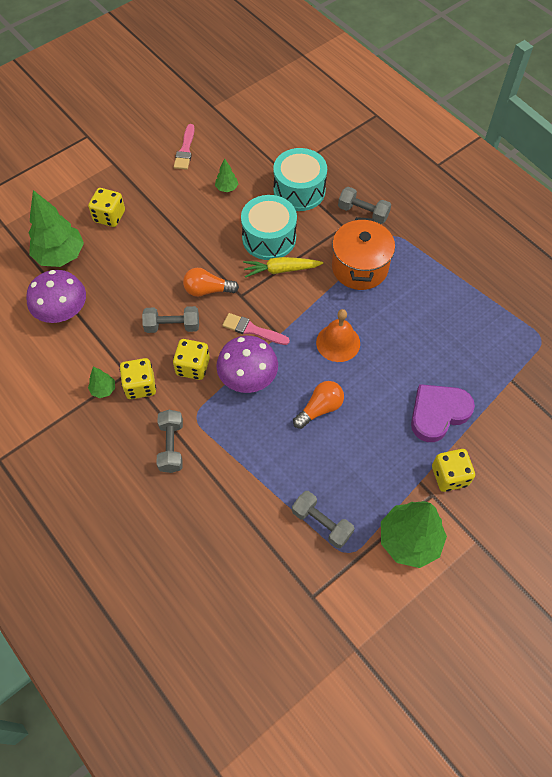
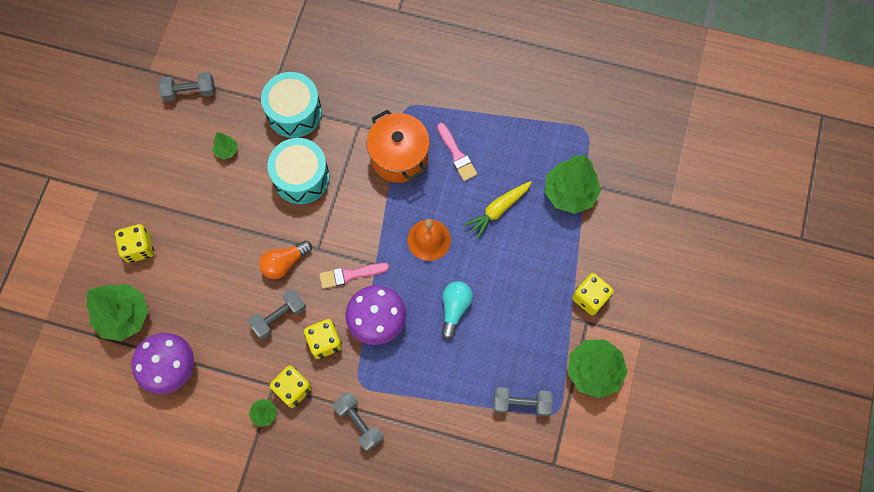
camera: 35 degrees left, 10 degrees up
(185, 150) = (157, 134): pink brush -> pink brush (457, 155)
(281, 270) = (334, 202): yellow carrot -> yellow carrot (498, 210)
(320, 408) = (454, 308): orange light bulb -> turquoise light bulb
(363, 212) = (366, 100): grey dumbbell -> grey dumbbell (190, 92)
(438, 413) = (548, 250): purple heart -> none
(491, 379) = (570, 193): none -> green tree

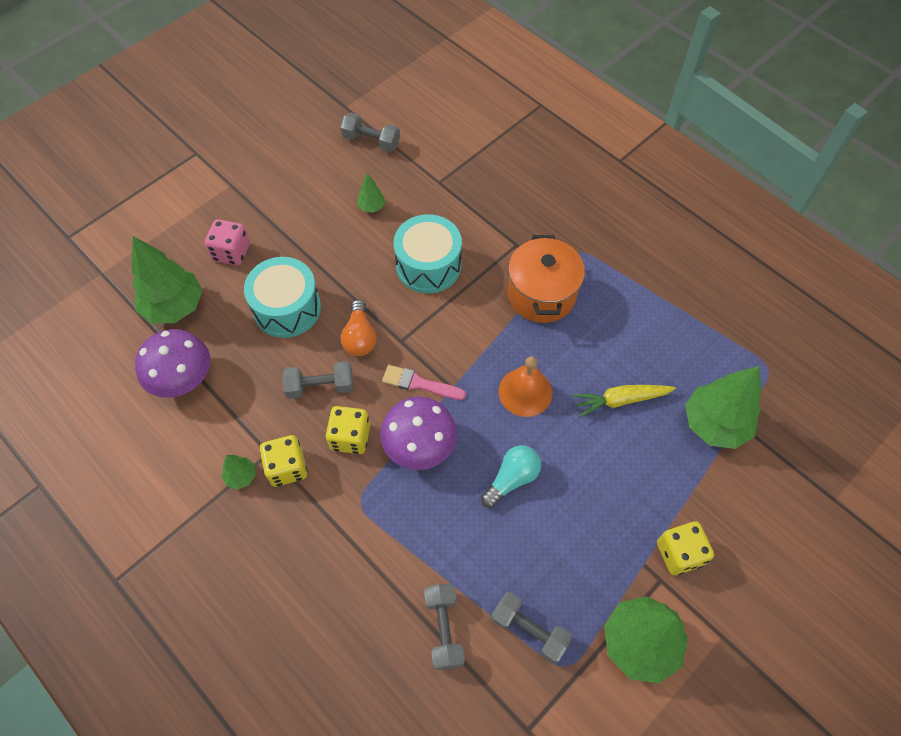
camera: 30 degrees right, 10 degrees down
(139, 248) = (231, 252): yellow dice -> pink dice
(284, 263) = (360, 337): orange light bulb -> orange light bulb turned 90 degrees counterclockwise
(294, 112) = (459, 204): turquoise drum -> turquoise drum (287, 308)
(359, 423) = (332, 544): grey dumbbell -> grey dumbbell (444, 629)
(457, 155) = (605, 322): pink brush -> none

